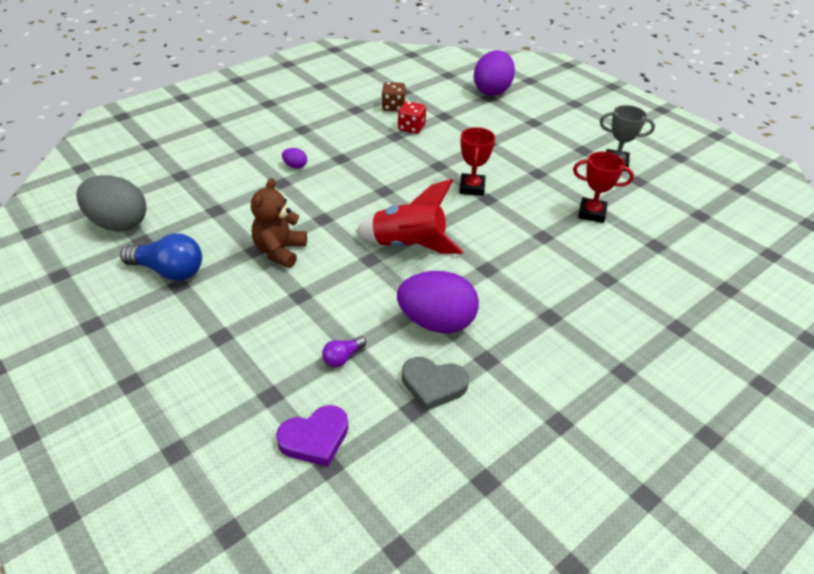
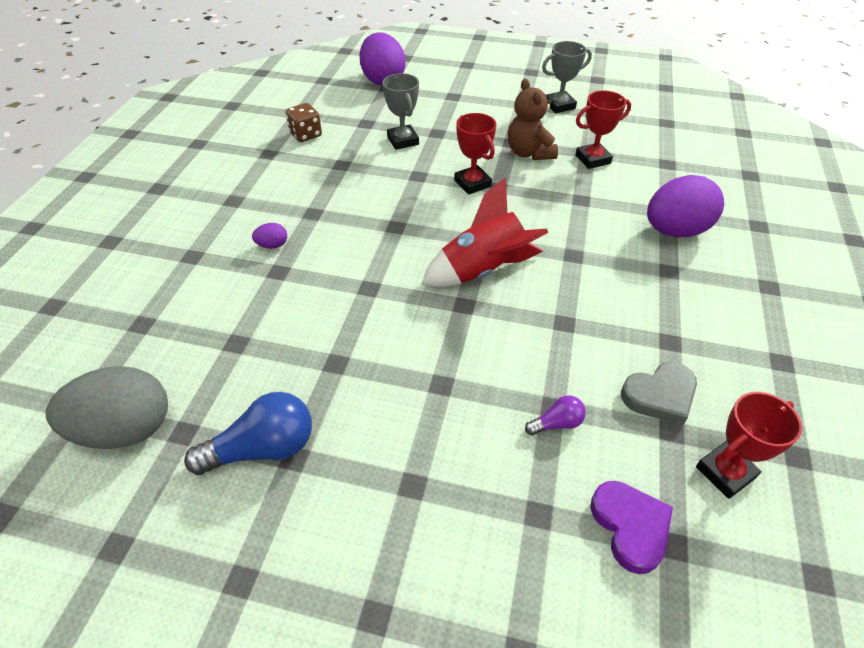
camera: 35 degrees left, 5 degrees up
(280, 251) = (365, 349): brown teddy bear -> brown teddy bear (529, 153)
(315, 438) = (630, 526): purple heart -> purple heart turned 45 degrees counterclockwise
(342, 357) = (556, 423): purple light bulb -> purple light bulb turned 120 degrees counterclockwise
(411, 128) = (348, 149): red dice -> none
(417, 454) = (725, 472): none -> red trophy
(436, 322) = (593, 332): purple egg -> purple egg (675, 231)
(456, 138) = (403, 141): none -> grey trophy

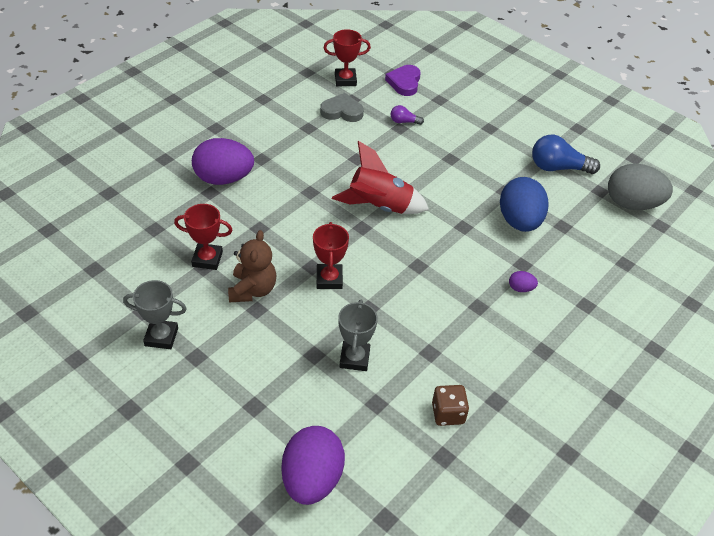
camera: 155 degrees left, 0 degrees up
(299, 324) = (519, 221): none -> blue egg

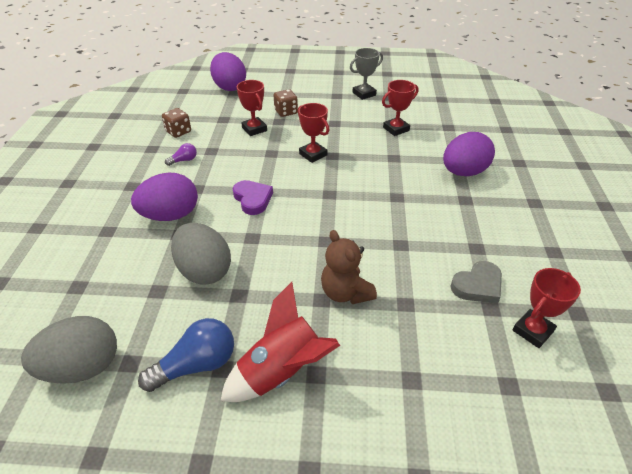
camera: 145 degrees right, 5 degrees down
(252, 290) = (349, 129): brown teddy bear -> brown teddy bear (345, 293)
(290, 366) = (286, 112): none -> brown dice
(354, 358) = (254, 129): grey trophy -> red trophy
(379, 206) = (334, 215): red rocket -> red rocket (282, 371)
(404, 82) = (477, 378): purple heart -> purple heart (253, 199)
(404, 121) = (410, 315): purple light bulb -> purple light bulb (184, 160)
(519, 221) = (204, 271): blue egg -> grey egg
(520, 288) = (170, 215): purple egg -> purple egg, size x2.38

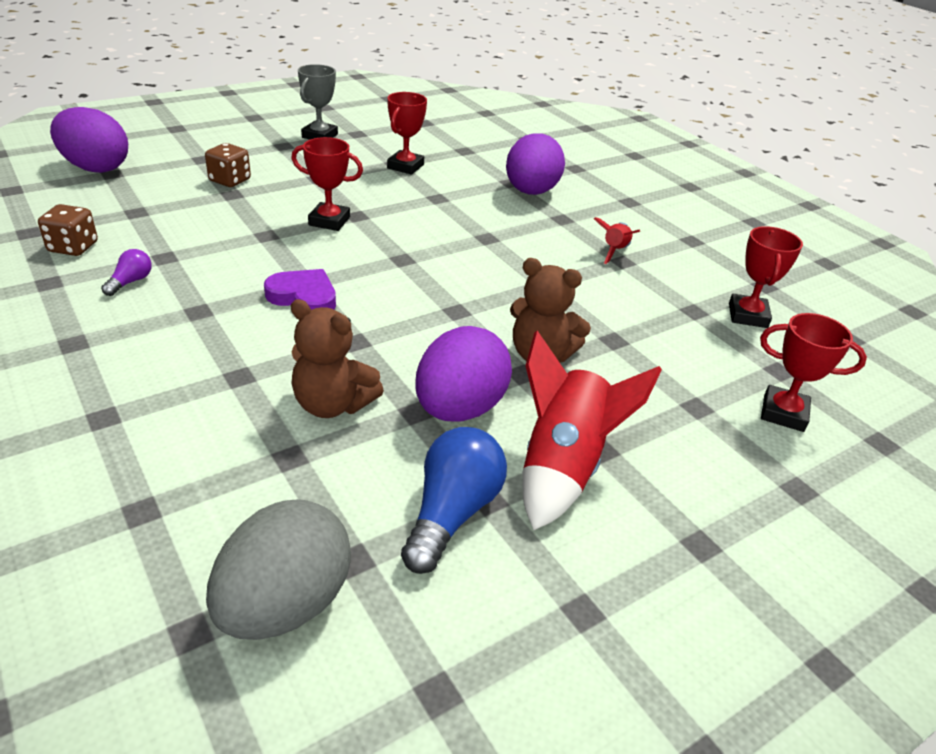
camera: 40 degrees left, 5 degrees down
(170, 215) = (195, 358): purple egg -> purple egg (459, 408)
(204, 271) = (333, 404): grey egg -> brown teddy bear
(254, 129) = (204, 212): red trophy -> red trophy (783, 413)
(477, 285) = (661, 295): grey heart -> none
(478, 238) = (614, 251): none -> red rocket

